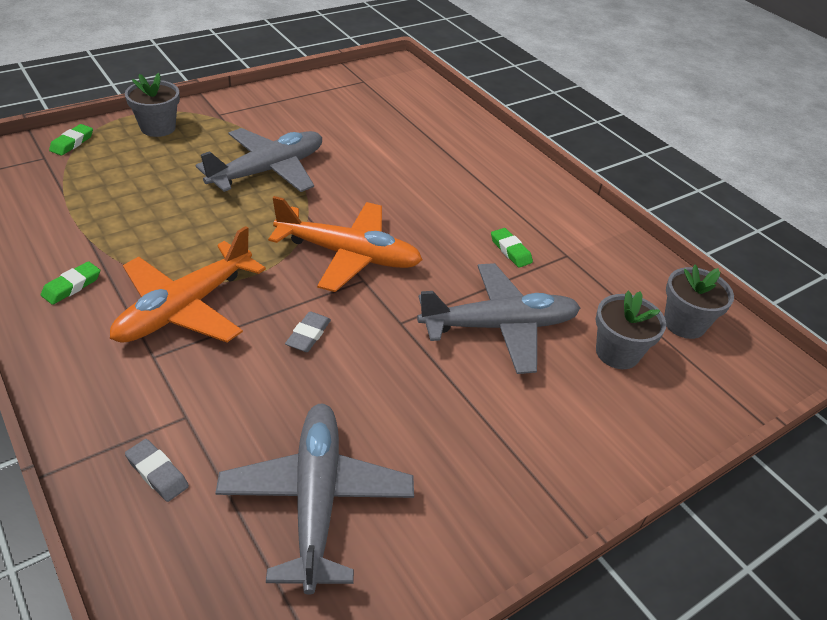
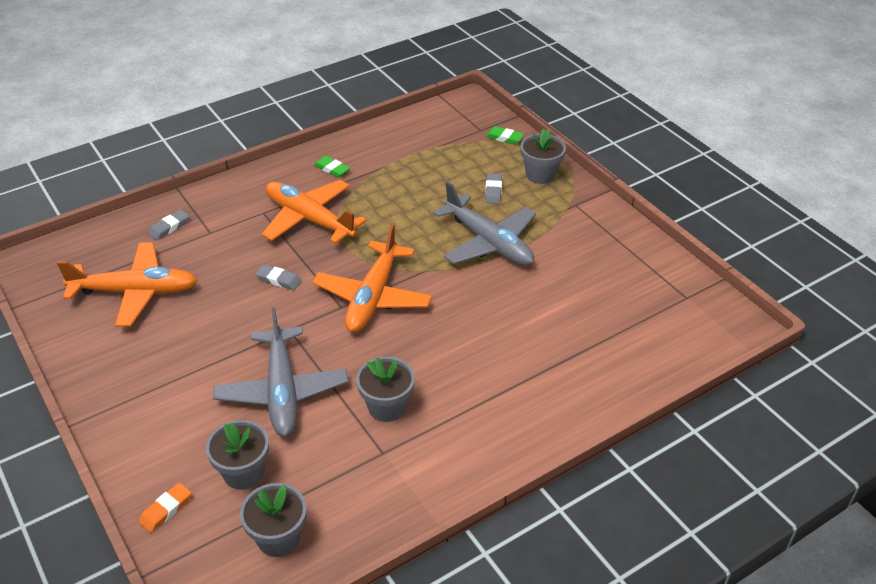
camera: 95 degrees right, 0 degrees up
(176, 160) = (493, 191): none -> grey eraser
(316, 499) = (135, 292): grey plane -> orange plane
(510, 250) = (387, 407): green eraser -> grey flower pot
(683, 414) = (166, 510): none -> orange eraser

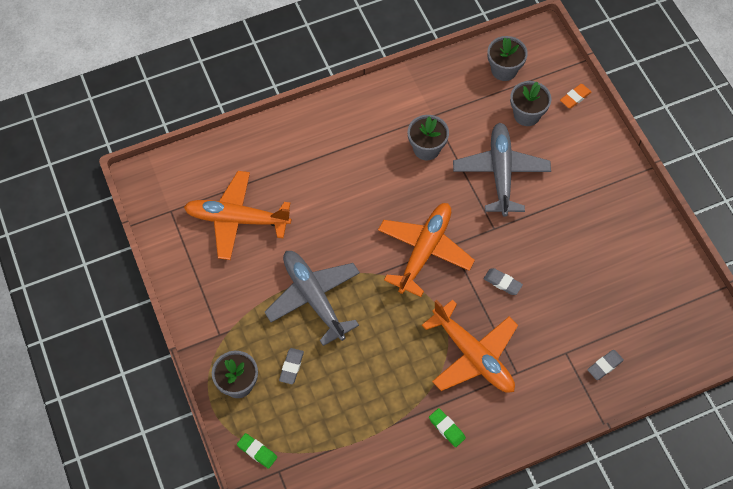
camera: 170 degrees left, 20 degrees up
(135, 292) = (624, 288): orange plane -> orange plane (237, 219)

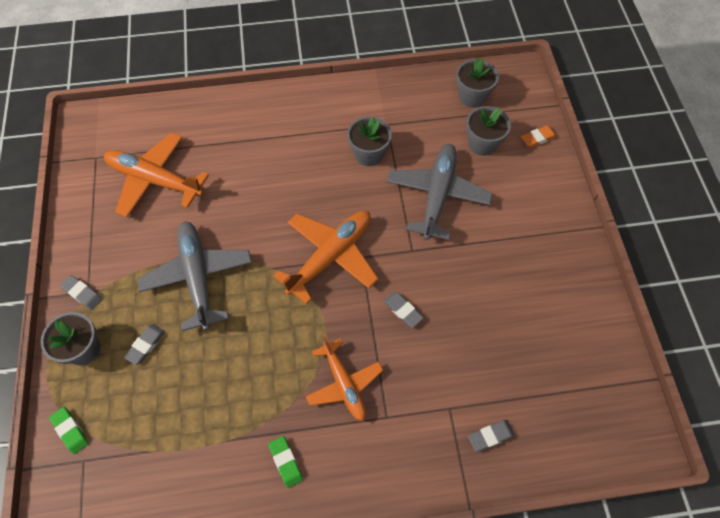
camera: 15 degrees right, 0 degrees up
(215, 337) = (82, 293): none -> grey eraser
(473, 355) = (344, 384): orange plane -> orange plane, size x0.67

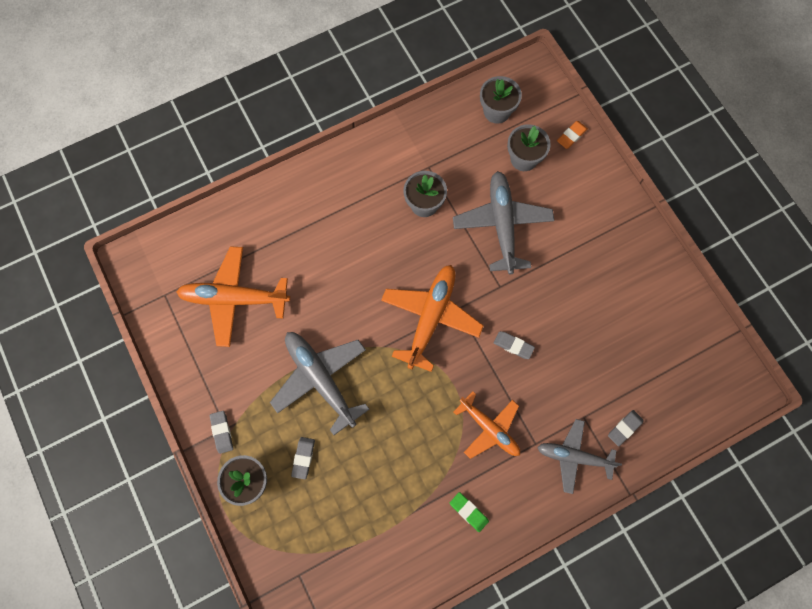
camera: 20 degrees left, 10 degrees up
(70, 431) = (275, 555): green eraser -> none
(82, 293) = (222, 432): grey eraser -> grey eraser turned 60 degrees clockwise
(422, 446) = (573, 457): none -> grey plane

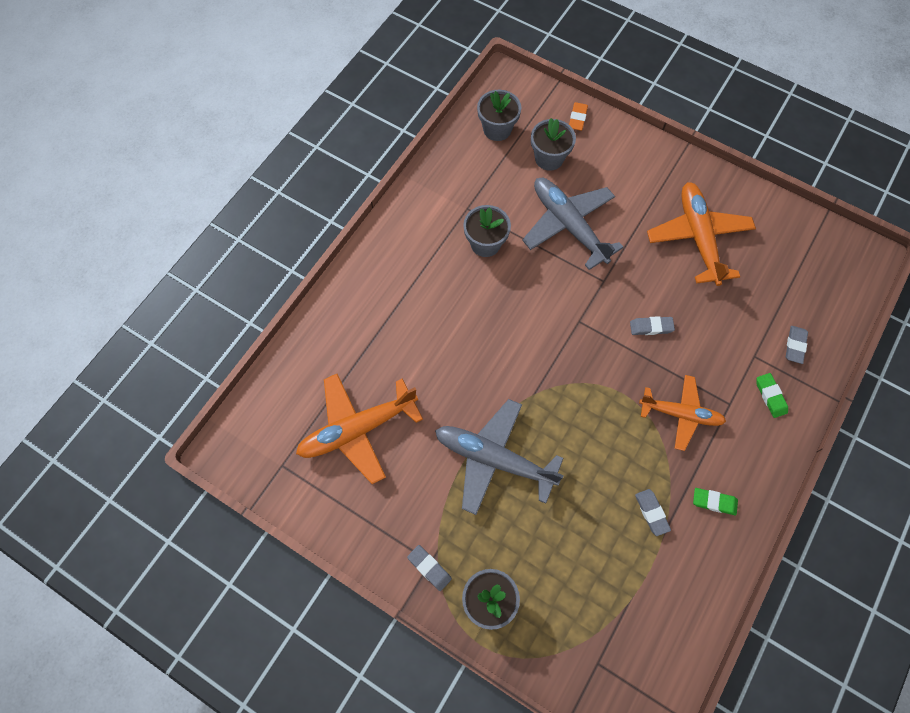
camera: 30 degrees left, 5 degrees down
(303, 458) = (527, 545): grey eraser -> grey eraser (651, 512)
(430, 317) = (559, 343): orange plane -> orange plane (698, 237)
(573, 457) = (770, 396): grey plane -> green eraser

